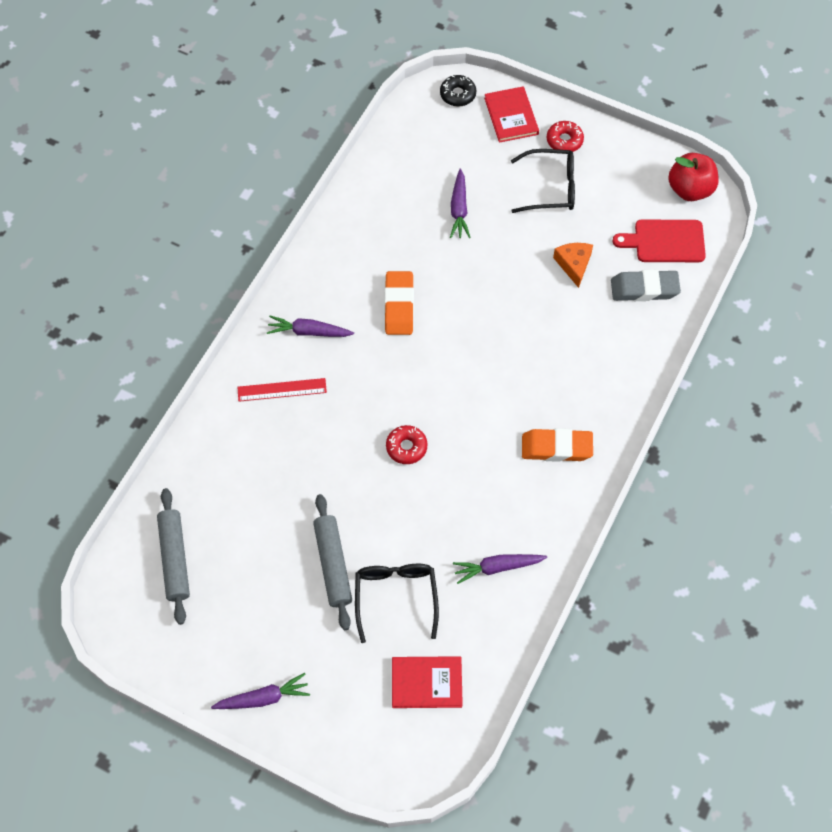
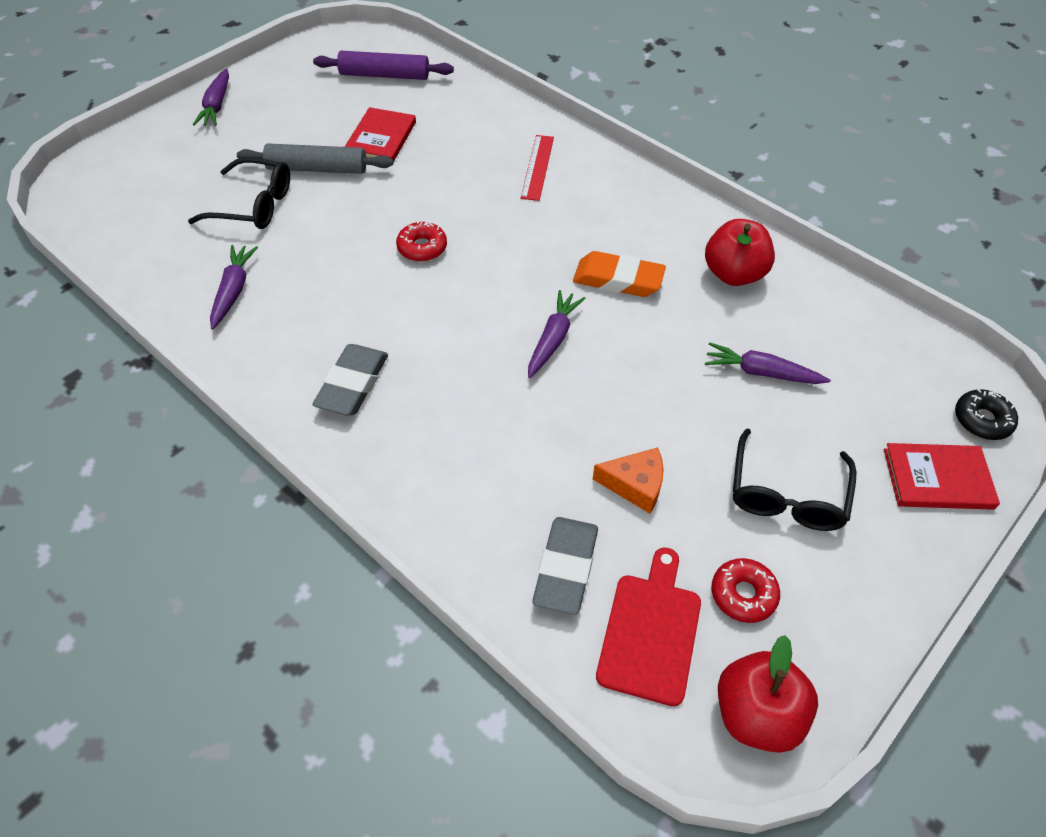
camera: 105 degrees right, 10 degrees down
(174, 559) = (384, 75): grey rolling pin -> purple rolling pin
(309, 332) = (605, 199): purple carrot -> purple carrot (553, 339)
(369, 235) = (734, 274): none -> red apple
(426, 683) = (149, 209): red book -> red book (381, 138)
(556, 448) = (353, 384): orange eraser -> grey eraser
(564, 140) = (883, 540): red donut -> red donut (743, 594)

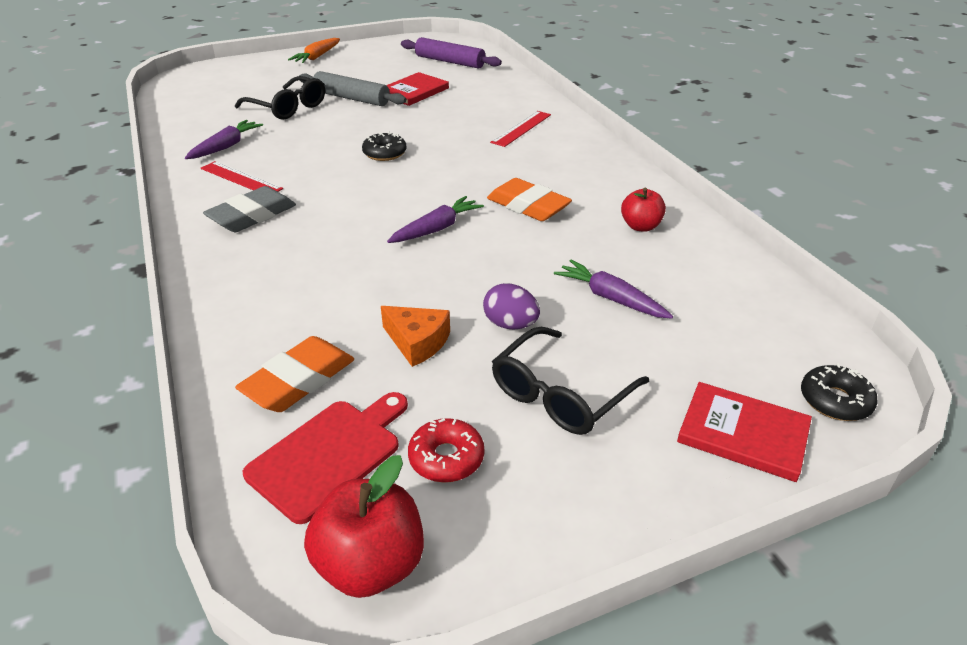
camera: 25 degrees right, 15 degrees down
(216, 105) = (317, 57): purple carrot -> orange carrot
(294, 334) = (241, 178): none -> red ruler
(422, 248) = (384, 153): red donut -> black donut
(565, 568) = (299, 381): grey eraser -> orange eraser
(699, 434) = (510, 324): none -> purple egg
(734, 274) = (640, 226): red apple -> red apple, size x0.64

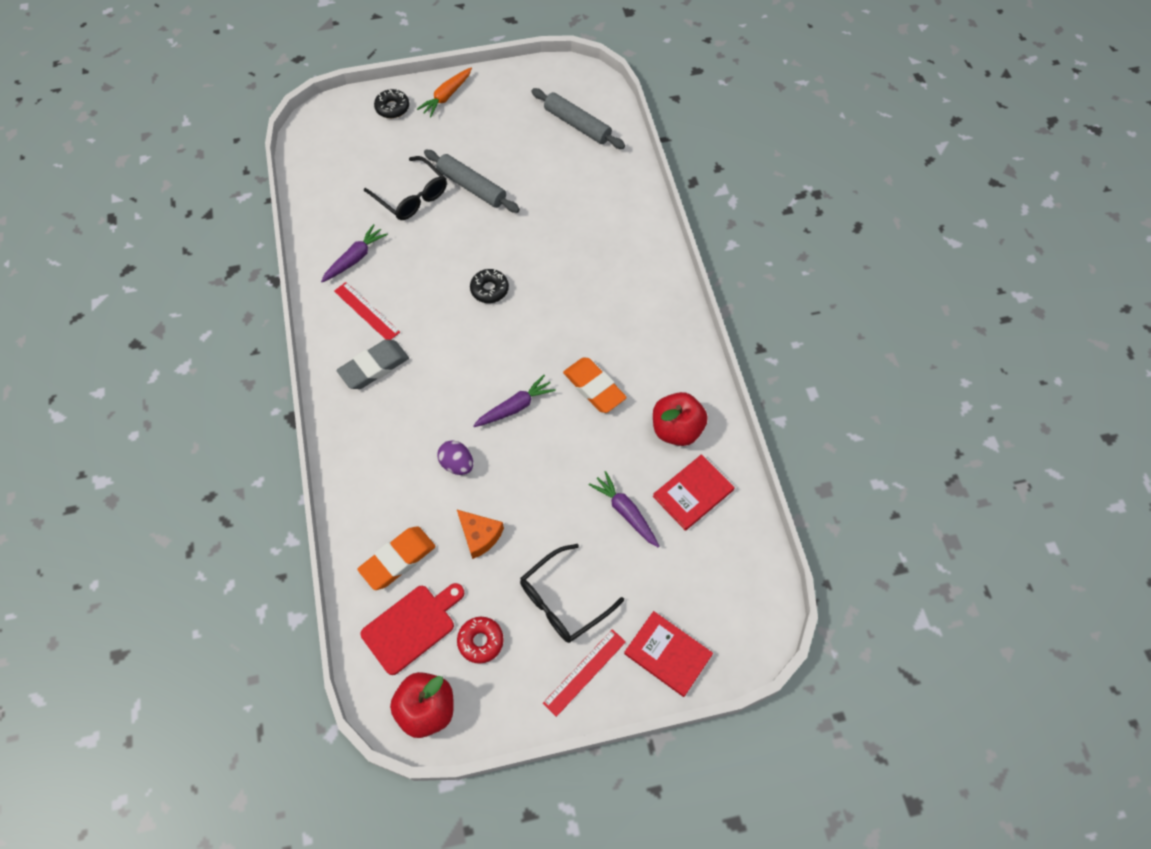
camera: 10 degrees right, 25 degrees up
(414, 91) = (532, 182): red book -> red book (693, 493)
(450, 62) = (577, 124): purple rolling pin -> grey rolling pin
(510, 324) = (546, 528): purple egg -> purple egg (457, 464)
(521, 128) = (618, 265): red ruler -> red ruler (584, 672)
(640, 226) = (676, 429): red apple -> red apple, size x1.55
(835, 401) = (740, 637): black donut -> black donut (392, 108)

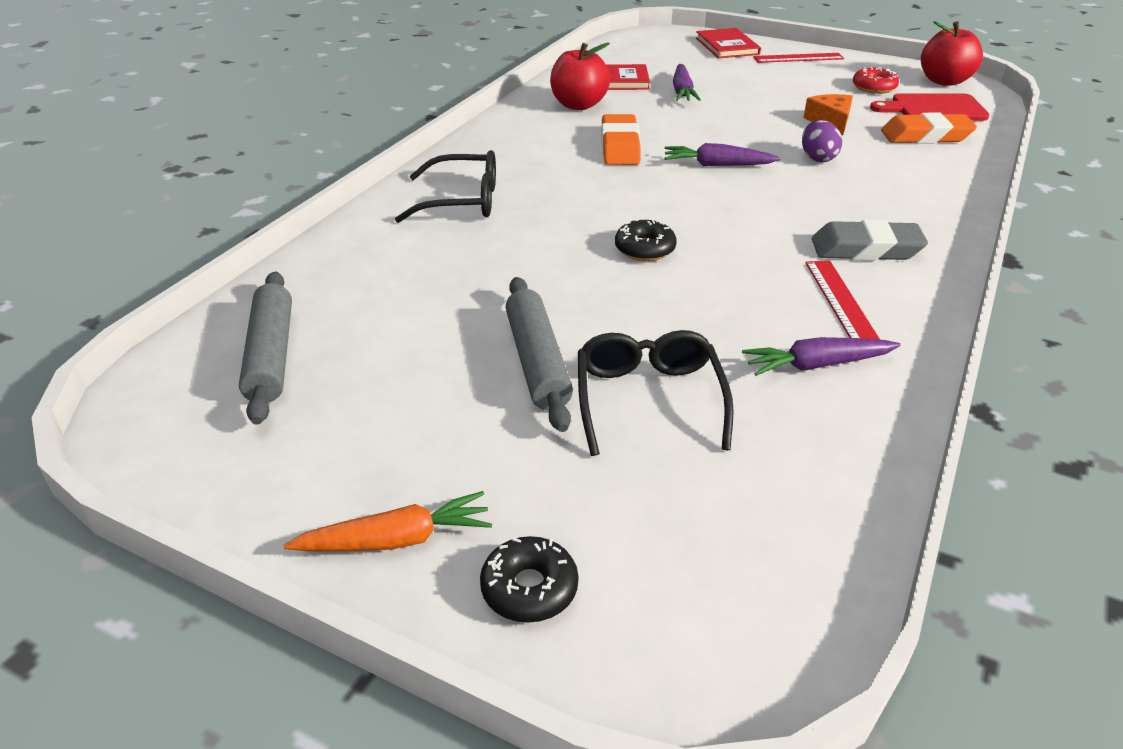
camera: 140 degrees left, 25 degrees down
(563, 601) = (784, 80): black glasses -> black glasses (462, 201)

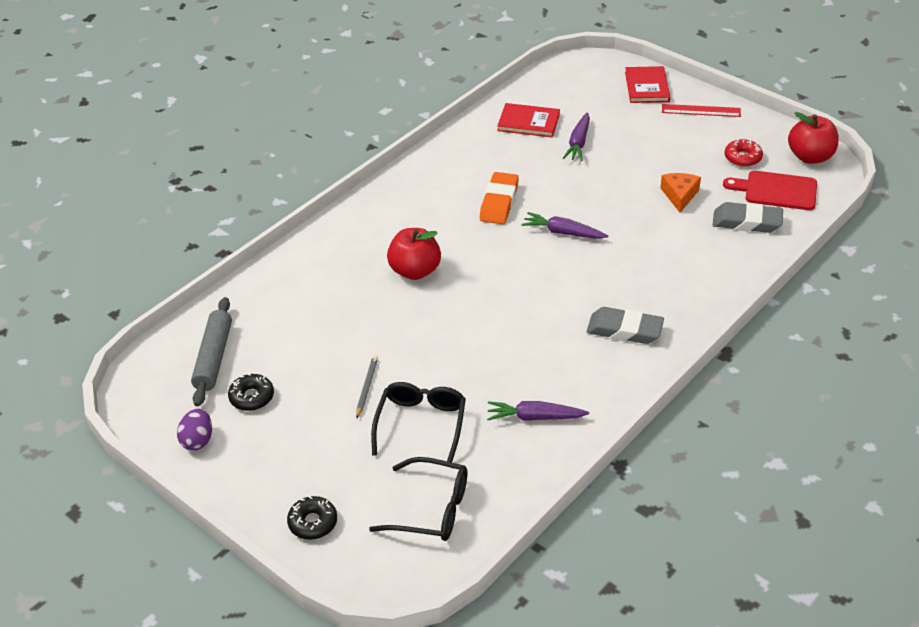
camera: 15 degrees right, 5 degrees up
(396, 539) = (255, 485): orange carrot -> none
(462, 201) = (364, 244): black glasses -> black glasses (431, 509)
(537, 362) = (367, 387): grey rolling pin -> grey pencil
(579, 105) = (487, 150): red apple -> red apple (415, 271)
(644, 249) = (471, 307): black donut -> black donut (252, 397)
(817, 158) = (644, 235): purple egg -> purple egg (198, 440)
(840, 300) = (579, 370): red ruler -> none
(925, 136) = (746, 222): orange eraser -> grey eraser

